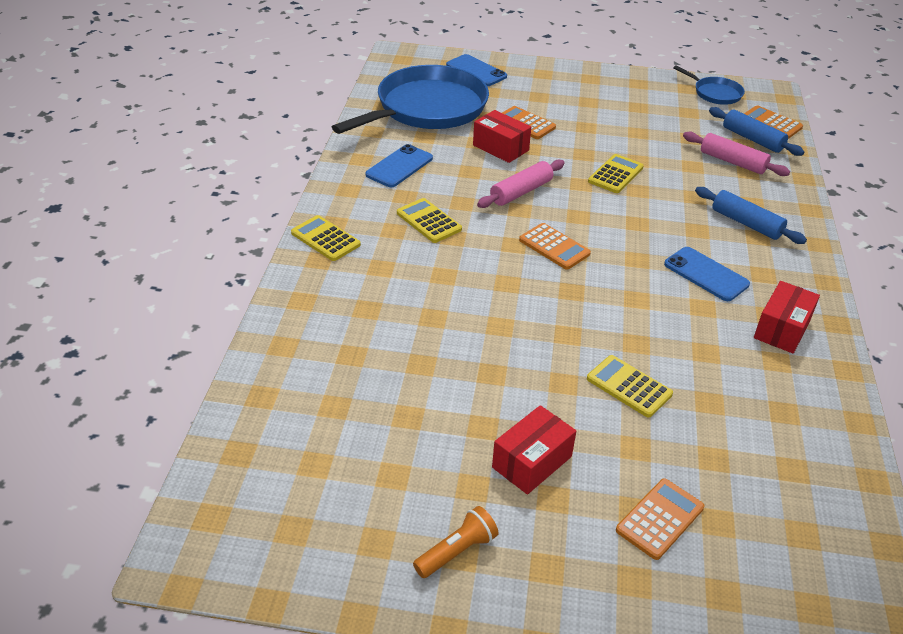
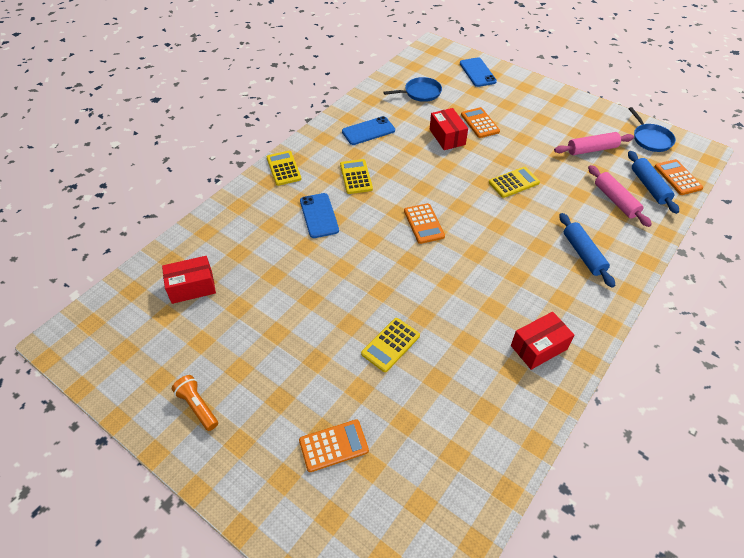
camera: 30 degrees right, 10 degrees up
(427, 108) = (420, 93): blue pan -> blue pan, size x0.45
(457, 551) = (197, 406): orange flashlight -> orange flashlight turned 120 degrees counterclockwise
(521, 192) = (434, 175): pink rolling pin -> pink rolling pin (592, 149)
(532, 462) = (286, 369): red box -> red box (192, 287)
(629, 386) = (390, 345): yellow calculator -> yellow calculator turned 120 degrees counterclockwise
(706, 274) = (516, 283): blue phone -> blue phone (319, 215)

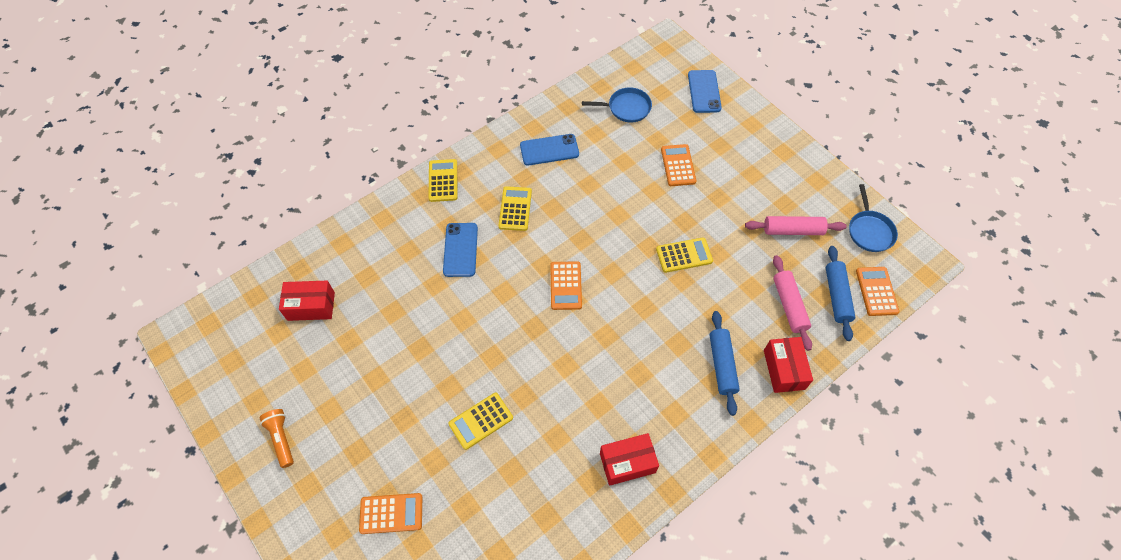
camera: 15 degrees right, 10 degrees up
(447, 137) = (633, 177): red box -> red box (784, 369)

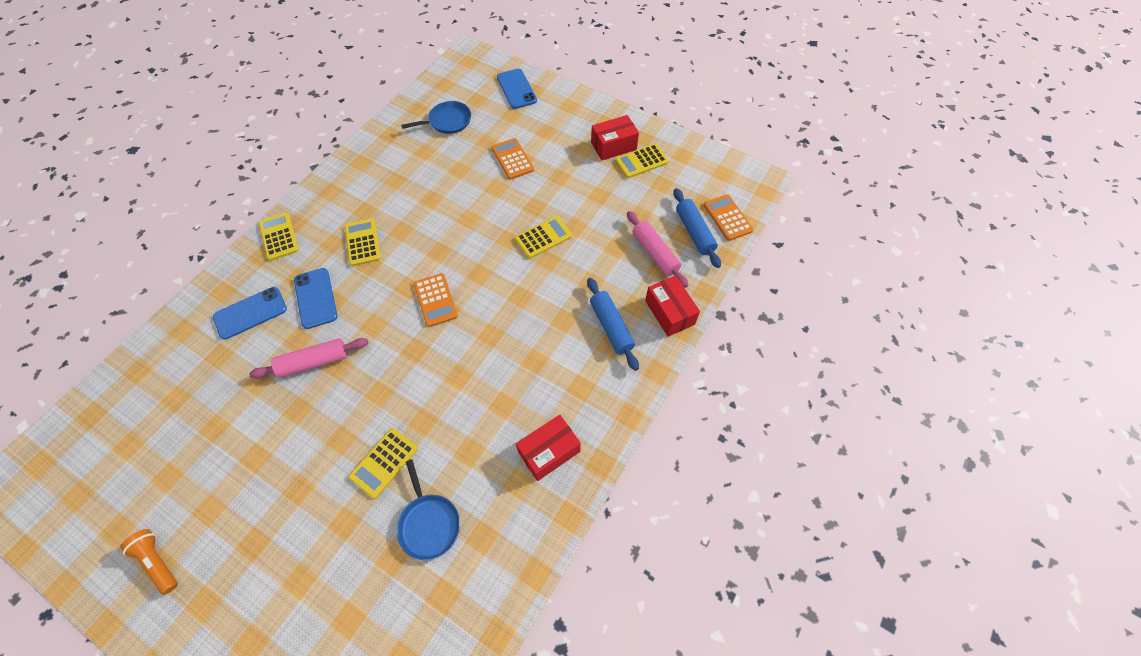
camera: 20 degrees left, 0 degrees up
(311, 306) = (161, 406): red box -> red box (613, 146)
(391, 513) = (309, 597): orange calculator -> none
(549, 150) = (382, 178): blue phone -> blue phone (250, 313)
(792, 230) = (636, 186): pink rolling pin -> pink rolling pin (314, 362)
(807, 205) = (641, 161): none -> yellow calculator
(870, 231) = (703, 168): blue pan -> blue pan (429, 523)

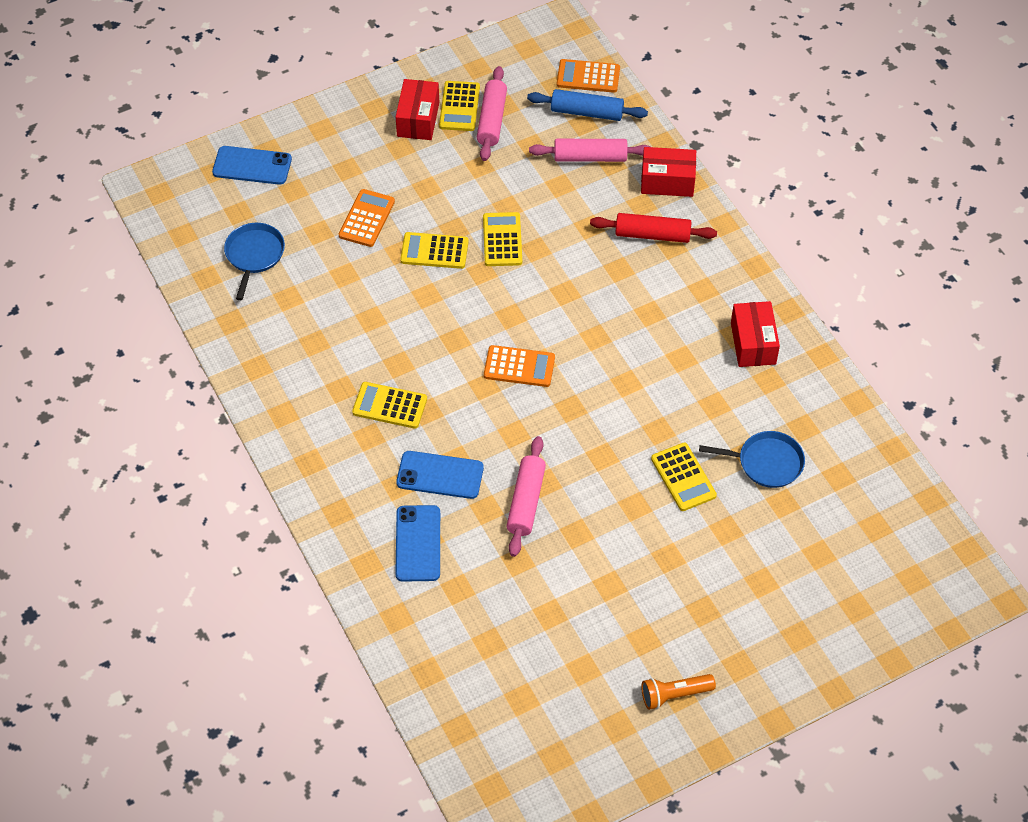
camera: 60 degrees left, 5 degrees down
(279, 237) = (320, 485): yellow calculator -> yellow calculator (434, 251)
(512, 159) = (367, 218): orange calculator -> orange calculator turned 105 degrees clockwise
(611, 327) = (652, 235): blue rolling pin -> red rolling pin
(643, 183) = (491, 120): none -> pink rolling pin

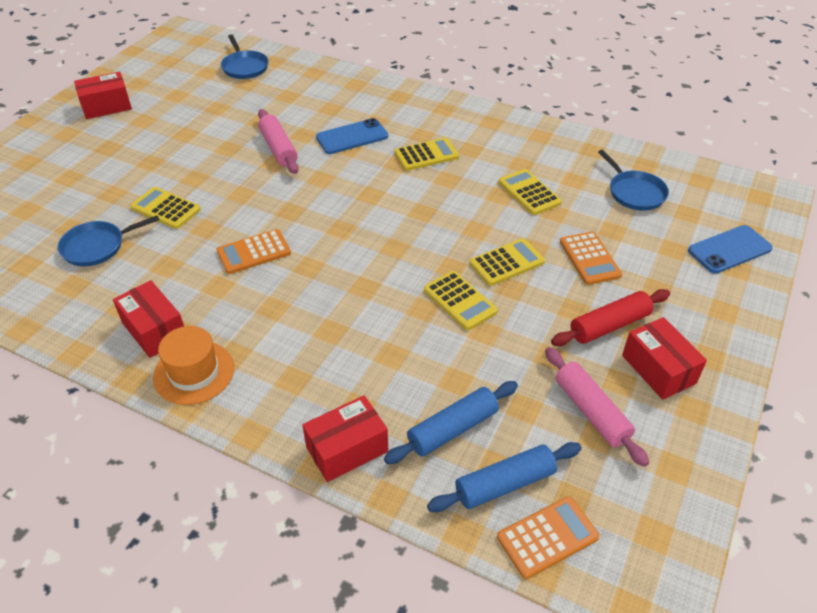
camera: 145 degrees right, 10 degrees down
(418, 543) = (333, 103): blue phone -> none
(459, 106) = (638, 407): yellow calculator -> yellow calculator (529, 192)
(470, 681) = (245, 67): none -> blue pan
(519, 367) = (354, 218): orange calculator -> orange calculator (254, 252)
(590, 157) = (452, 429): pink rolling pin -> blue rolling pin
(652, 235) = (321, 380): red rolling pin -> red rolling pin (609, 325)
(674, 695) = (107, 106): orange flashlight -> red box
(740, 290) = (194, 372): none -> orange hat

